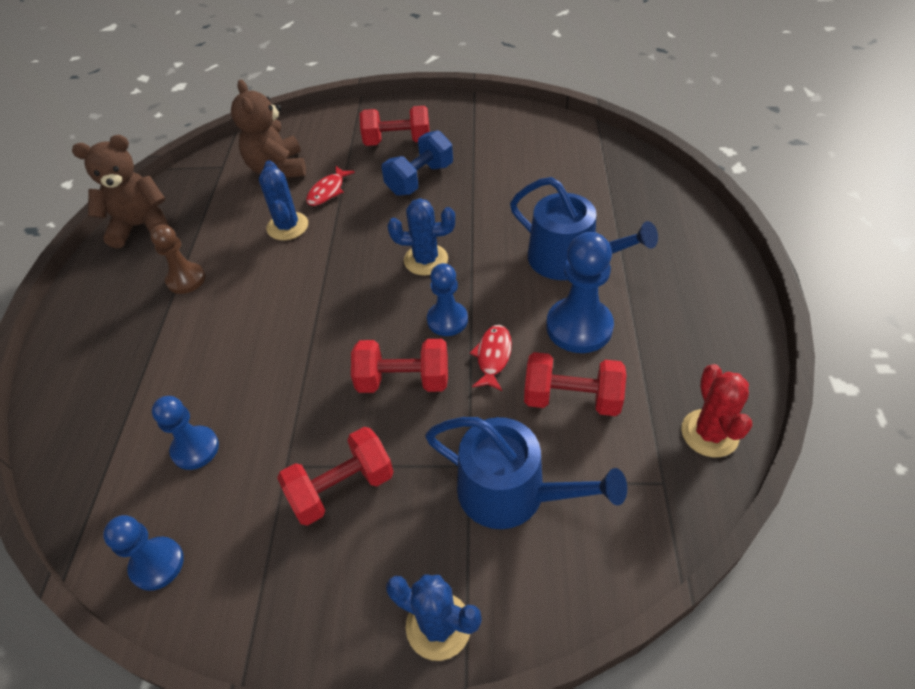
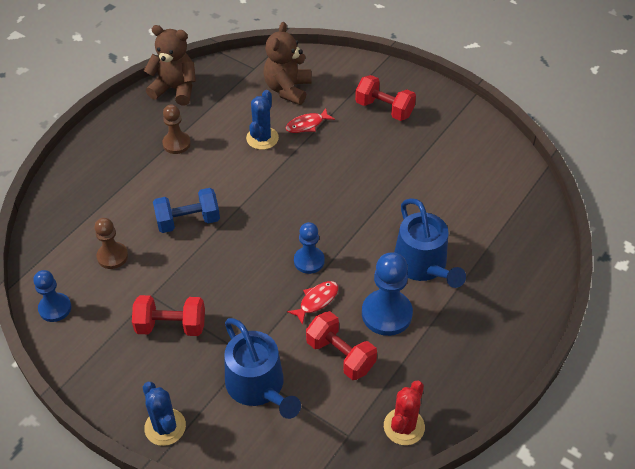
camera: 30 degrees right, 0 degrees up
(195, 449) = (112, 256): blue pawn -> brown pawn
(403, 381) = (252, 284): red dumbbell -> none
(420, 179) = (375, 148): blue dumbbell -> blue dumbbell (188, 221)
(426, 260) = (329, 212): blue cactus -> none

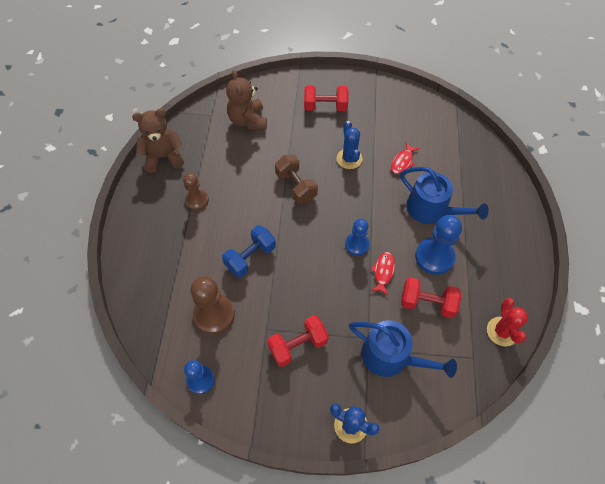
camera: 30 degrees left, 10 degrees up
(112, 256) = (214, 314): brown pawn -> brown pawn, size x1.57
(262, 138) = (257, 167): blue cactus -> blue cactus (349, 159)
(288, 175) = (296, 186): none -> brown dumbbell
(307, 125) = (281, 142): red fish -> red fish (402, 162)

